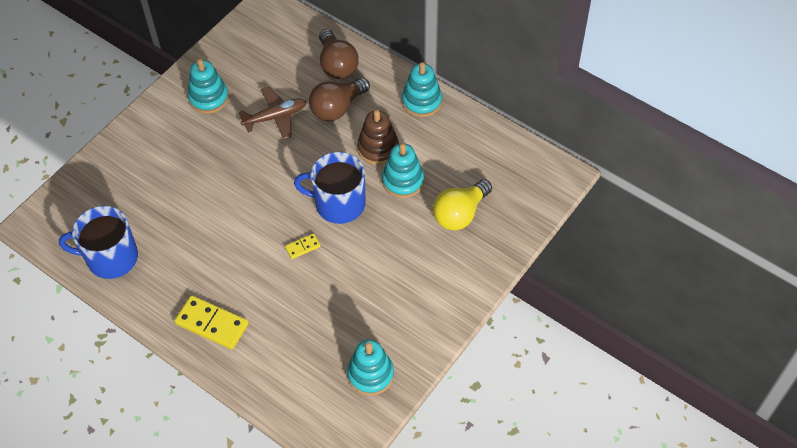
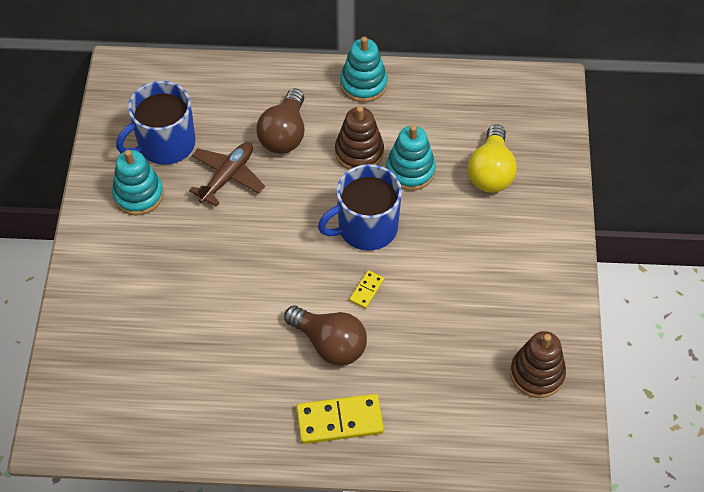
camera: 35 degrees left, 0 degrees up
(111, 258) = (172, 419): blue mug -> blue mug (165, 144)
(337, 65) = (247, 92): brown light bulb -> brown light bulb (329, 344)
(370, 374) = (537, 373): turquoise stacking toy -> brown stacking toy

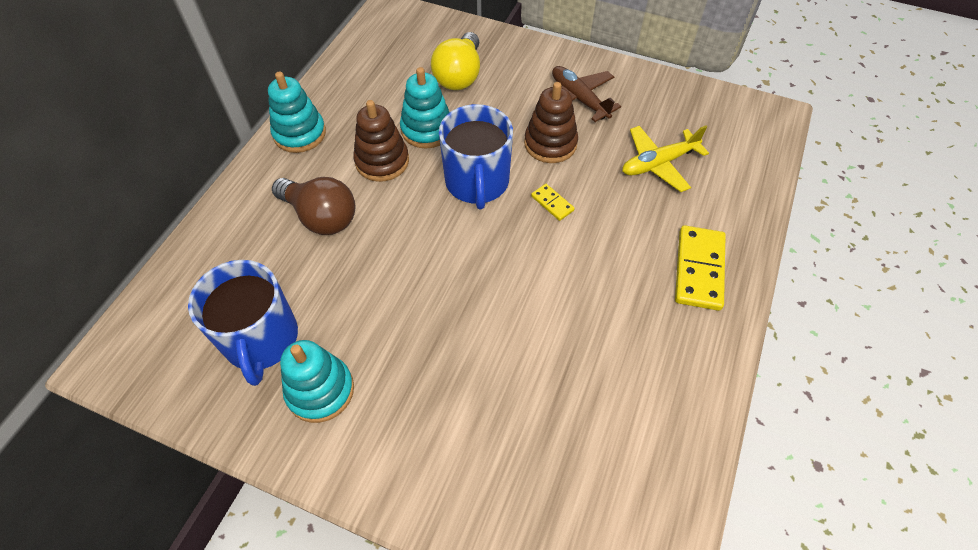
camera: 70 degrees left, 0 degrees up
(227, 177) = (347, 286): brown plane -> brown plane (579, 99)
(329, 344) = (605, 252): brown light bulb -> none
(452, 365) = (658, 163): none -> yellow plane
(491, 172) = (459, 76): yellow light bulb -> yellow light bulb turned 75 degrees clockwise
(537, 373) = (684, 110): brown stacking toy -> brown stacking toy (550, 144)

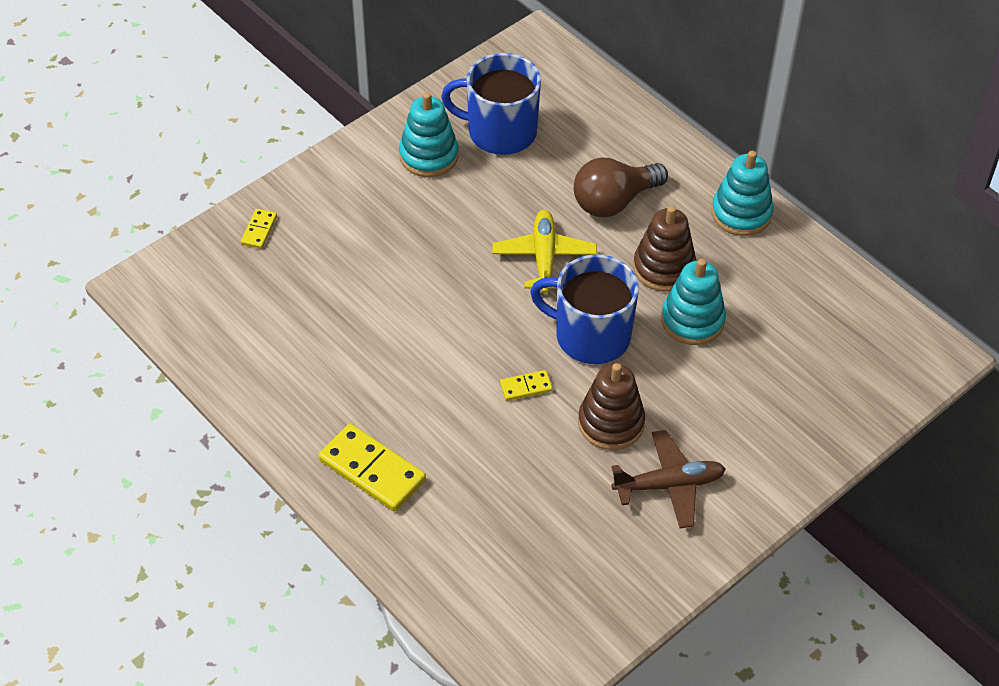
camera: 115 degrees right, 5 degrees down
(459, 76) = (770, 382): yellow light bulb -> none
(503, 512) = (259, 230): none -> yellow domino
(658, 163) = (525, 512): yellow plane -> yellow plane (544, 257)

